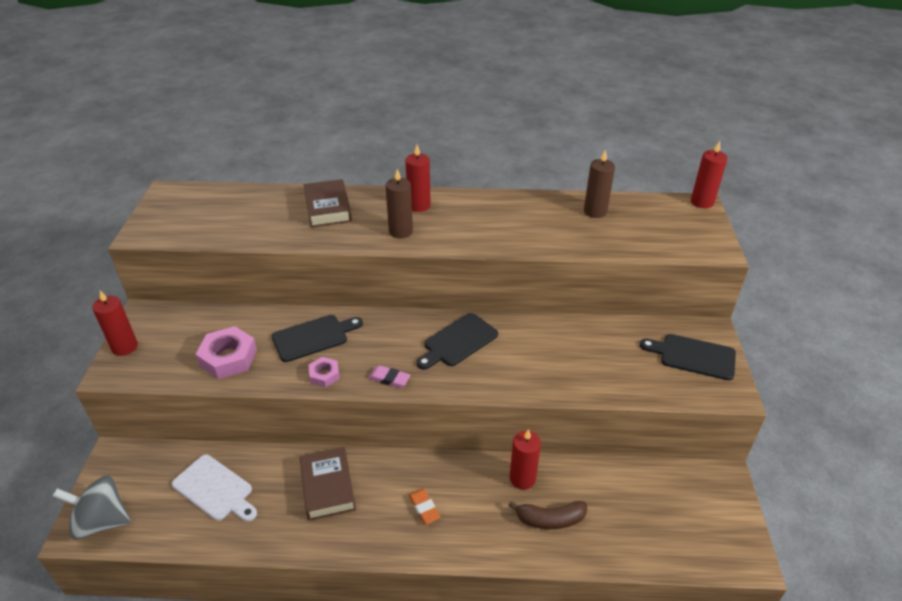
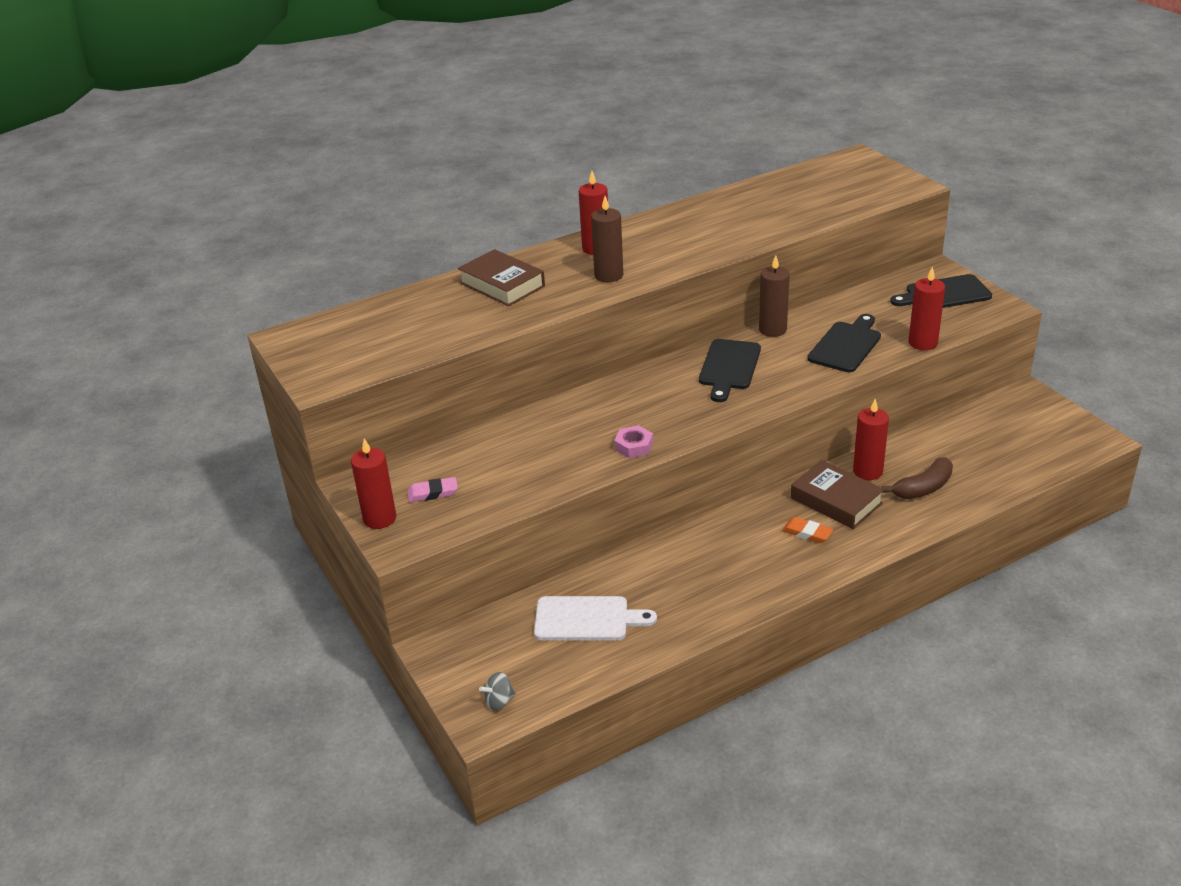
camera: 30 degrees left, 5 degrees down
(102, 521) = (499, 701): grey spinning top -> grey spinning top, size x0.46
(228, 358) = (513, 476): pink nut -> none
(313, 337) = (580, 423): black cutting board -> black cutting board (846, 345)
(328, 487) = (698, 562): brown book -> brown book (836, 500)
(389, 379) = (701, 421): pink eraser -> pink eraser (432, 493)
(595, 211) = (772, 194): brown candle -> brown candle (772, 330)
(702, 202) = (856, 154): red candle -> red candle (923, 343)

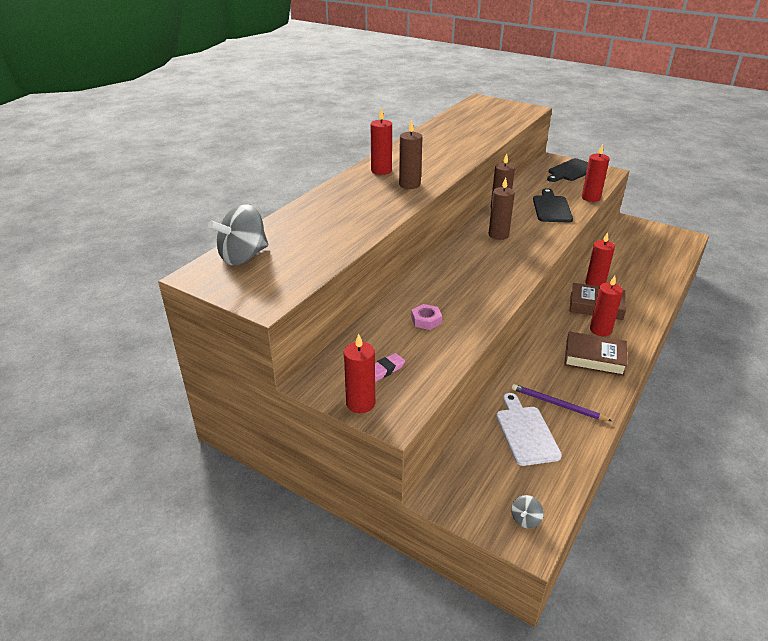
camera: 30 degrees left, 0 degrees up
(344, 327) = (243, 257): none -> grey spinning top
(502, 284) = (340, 204): brown book -> brown book (594, 358)
(586, 619) = (526, 432): white cutting board -> white cutting board turned 75 degrees counterclockwise
(634, 446) = (493, 297): pink nut -> pink nut (426, 320)
(654, 602) = (557, 404): none -> purple pencil
(729, 367) = (498, 235): black cutting board -> brown candle
(807, 533) = (600, 330): orange eraser -> red candle
(923, 488) = (633, 285): brown banana -> none

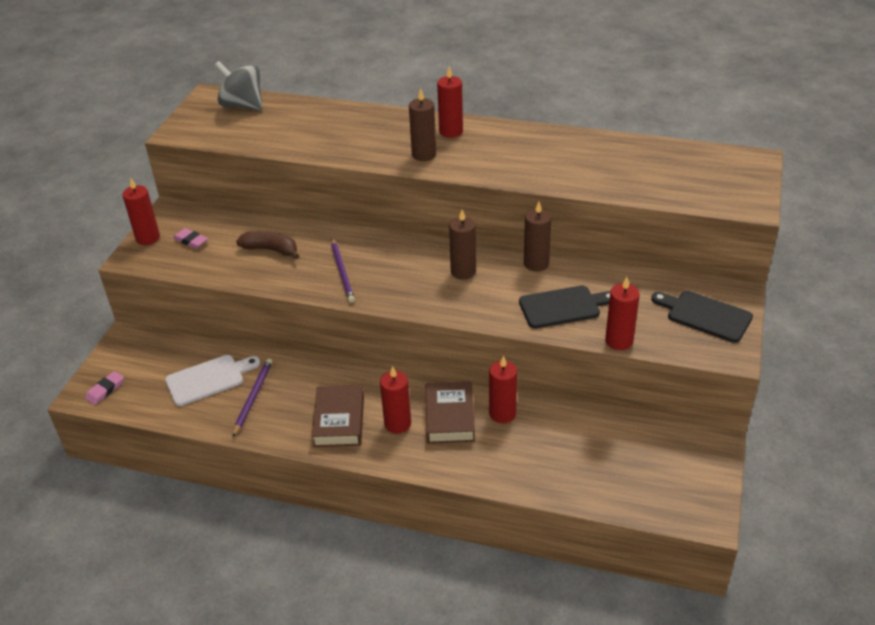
camera: 75 degrees right, 5 degrees up
(426, 320) = (270, 249): pink nut -> brown banana
(478, 286) = (342, 272): none -> purple pencil
(525, 519) = (105, 390): grey spinning top -> pink eraser

